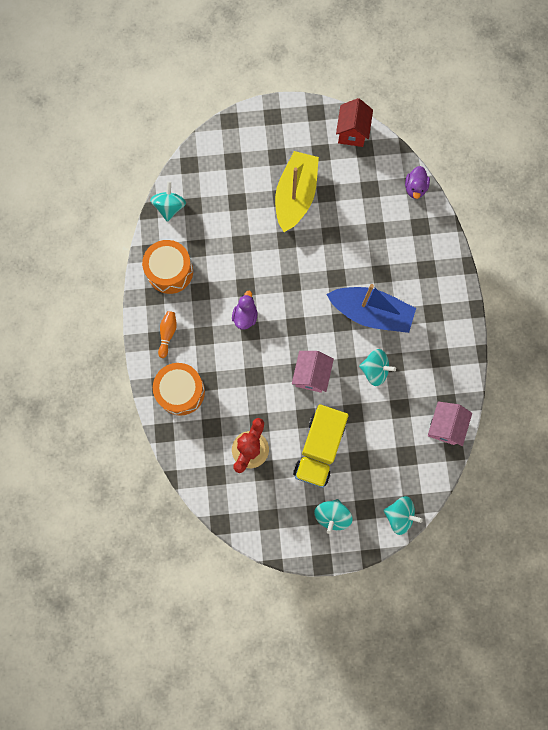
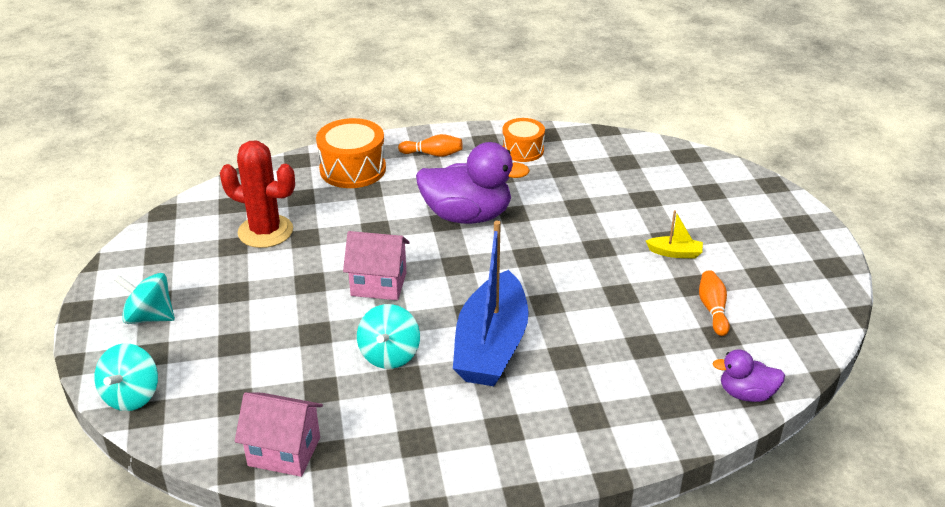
camera: 85 degrees right, 40 degrees down
(170, 207) = (616, 144): turquoise spinning top -> none
(170, 271) = (522, 150): orange drum -> orange drum, size x0.65
(245, 316) = (467, 216): purple duck -> purple duck, size x1.91
(295, 196) = (675, 253): yellow boat -> yellow boat, size x0.41
(319, 448) = (259, 298): yellow truck -> none
(348, 188) = (713, 309): none -> orange bowling pin
(352, 132) = (818, 309): red house -> none

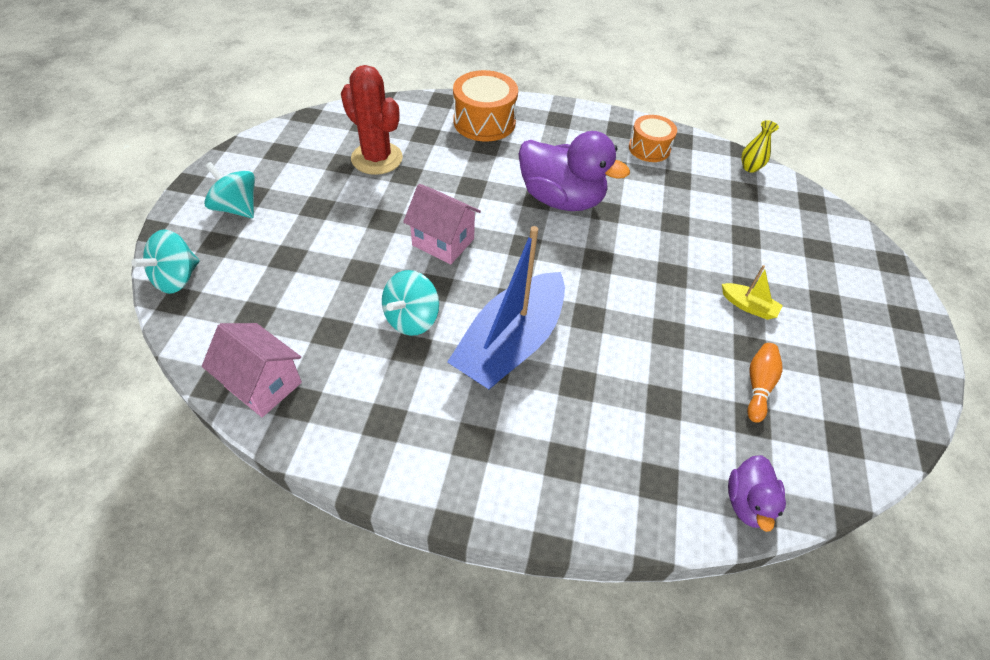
camera: 20 degrees right, 15 degrees up
(433, 154) = (563, 128): orange bowling pin -> none
(620, 141) = (750, 167): none -> yellow vase
(746, 394) = (748, 502): purple duck -> purple duck turned 105 degrees counterclockwise

